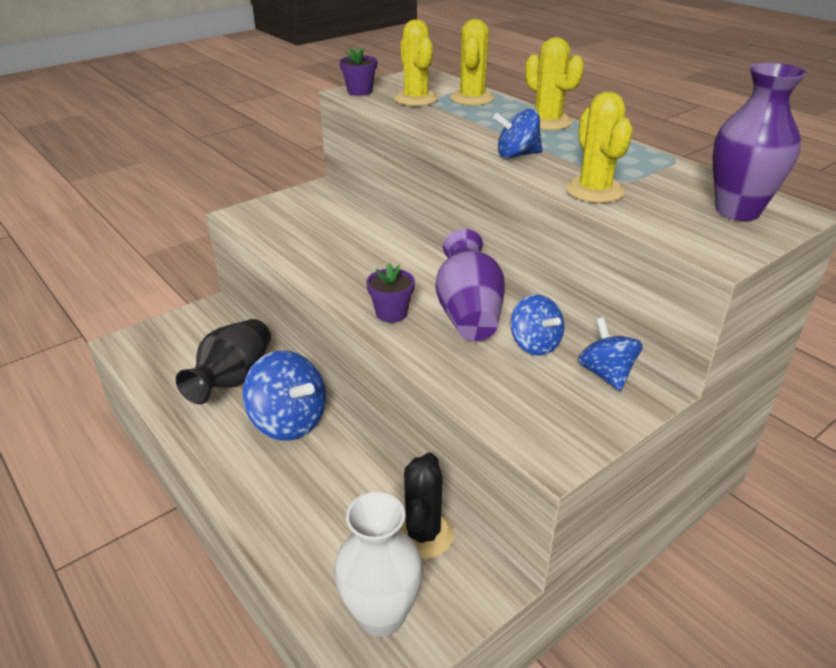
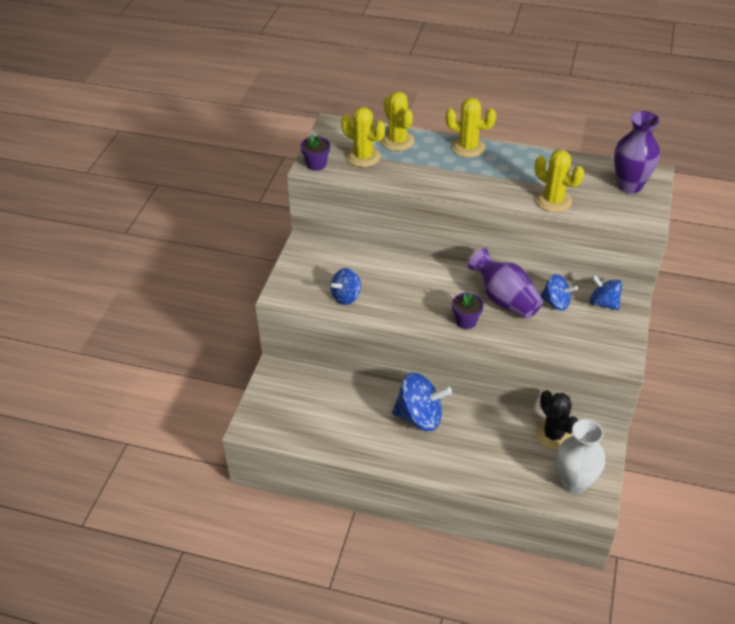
camera: 35 degrees left, 10 degrees up
(233, 379) = (355, 410): black vase -> none
(517, 155) = (485, 188): blue spinning top -> blue spinning top (346, 296)

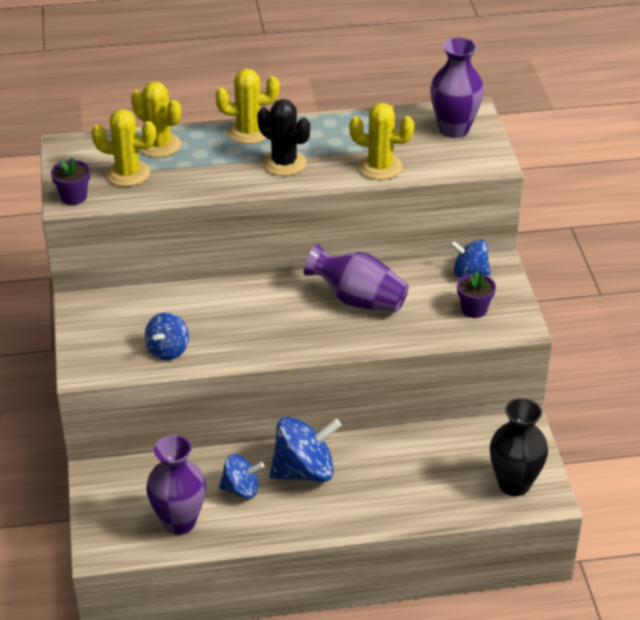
camera: 25 degrees left, 5 degrees down
(312, 425) = (179, 522): none -> purple vase
(466, 321) = (326, 336): purple flower pot -> purple flower pot (474, 309)
(553, 435) = (466, 441): black cactus -> black cactus (284, 163)
(556, 302) = (417, 286): blue spinning top -> blue spinning top (241, 489)
(574, 482) = (514, 484): white vase -> black vase

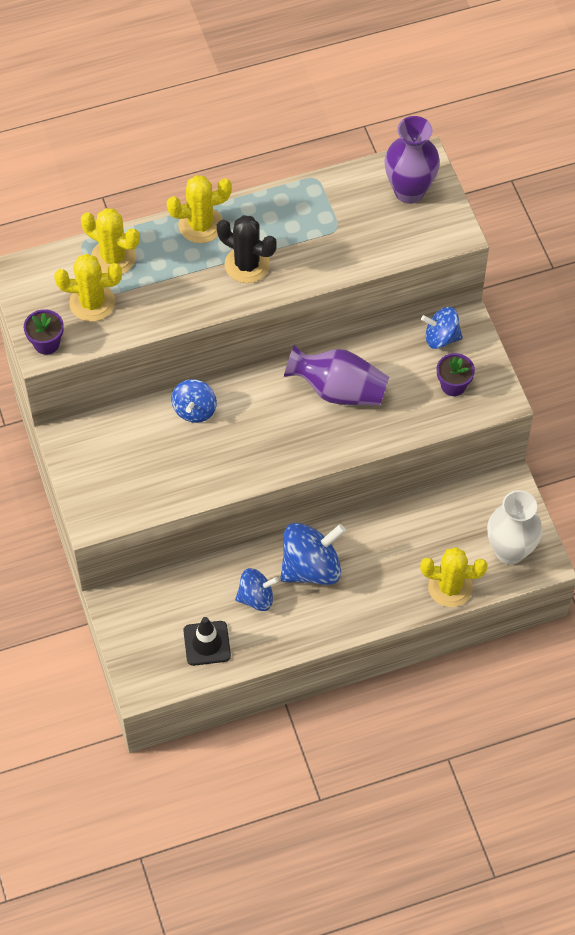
camera: 10 degrees left, 20 degrees up
(168, 350) = (167, 482): blue spinning top -> blue spinning top (194, 410)
(179, 522) = (207, 643): purple vase -> black traffic cone
(380, 167) = (344, 256): yellow cactus -> yellow cactus (450, 587)
(514, 484) = (510, 551): black vase -> white vase

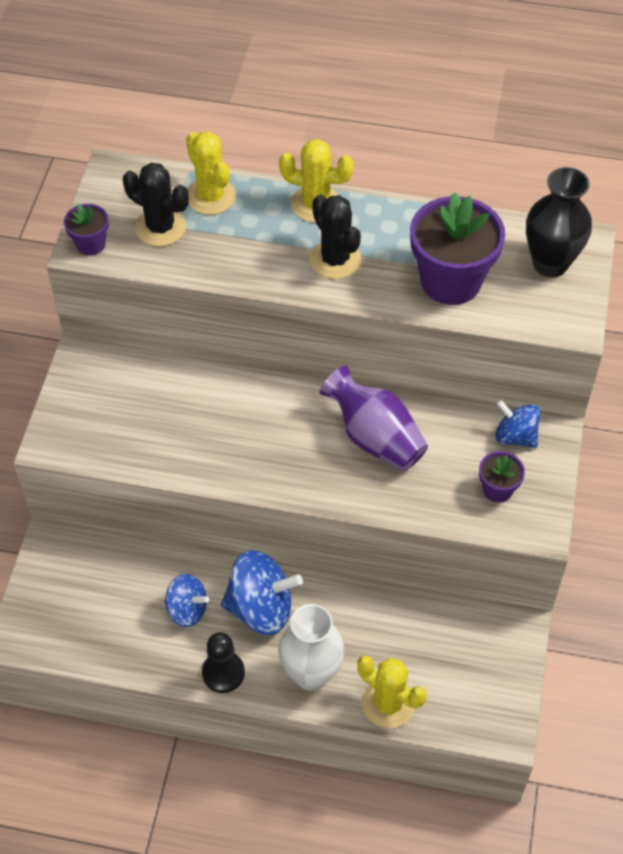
camera: 30 degrees right, 5 degrees down
(92, 303) = (160, 227): yellow cactus -> black cactus
(194, 410) = (220, 388): blue spinning top -> none
(207, 643) = (109, 629): black traffic cone -> none
(315, 629) = (223, 673): none -> black pawn
(345, 240) = (451, 281): none -> purple flower pot
(409, 191) = (550, 263): purple vase -> black vase
(510, 551) = (476, 699): white vase -> white vase (311, 674)

